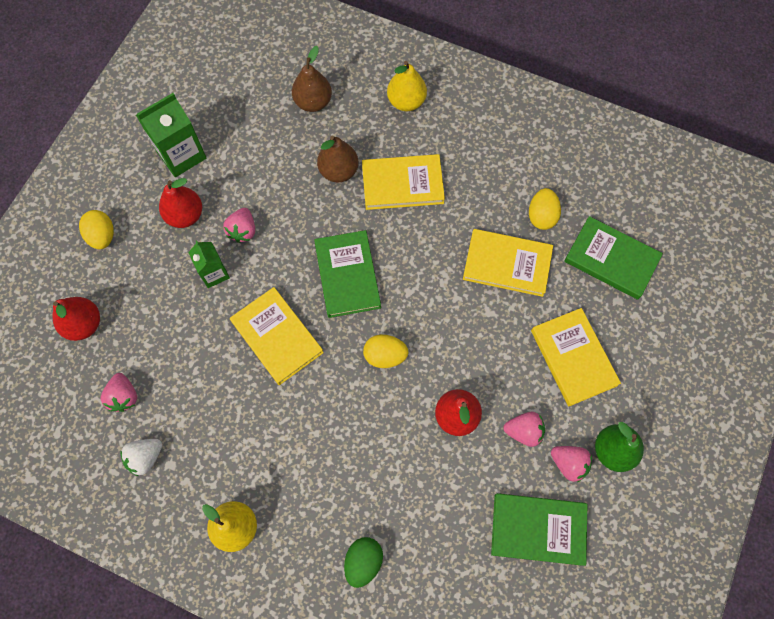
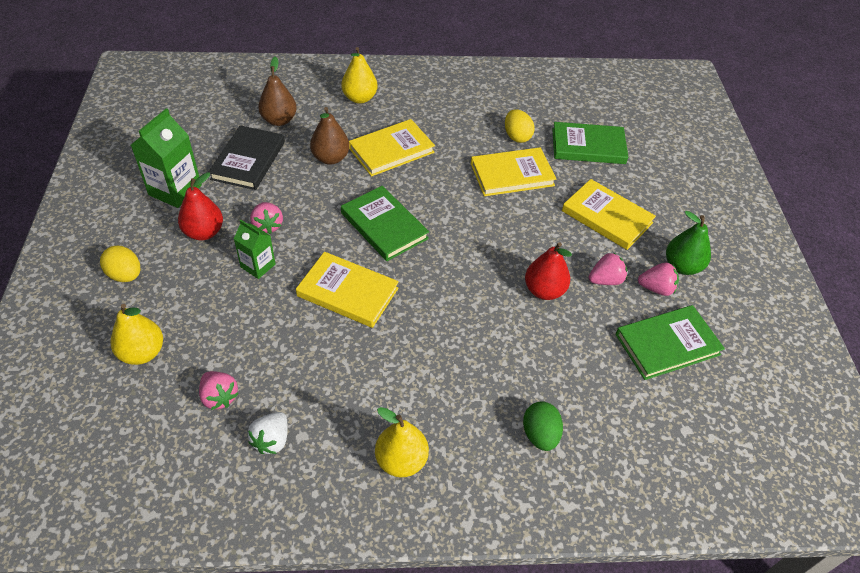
camera: 30 degrees left, 20 degrees down
(84, 324) = (142, 353): red pear -> yellow pear
(261, 143) = (248, 160): none -> black book
(385, 355) = (454, 270): yellow egg -> none

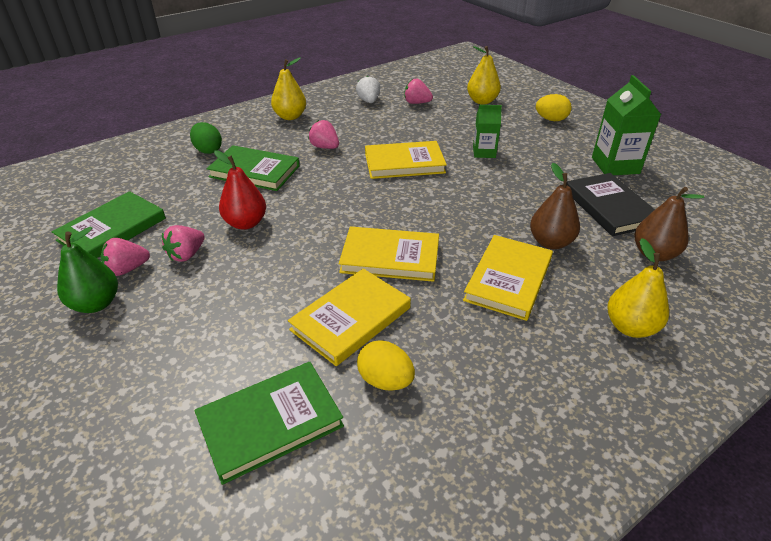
camera: 150 degrees right, 10 degrees down
(204, 232) = (548, 153): red pear -> none
(267, 226) = (515, 174): pink strawberry -> pink strawberry (325, 147)
(384, 226) = (429, 211): green book -> green book (254, 171)
(607, 217) = (204, 321): yellow book -> yellow book (390, 257)

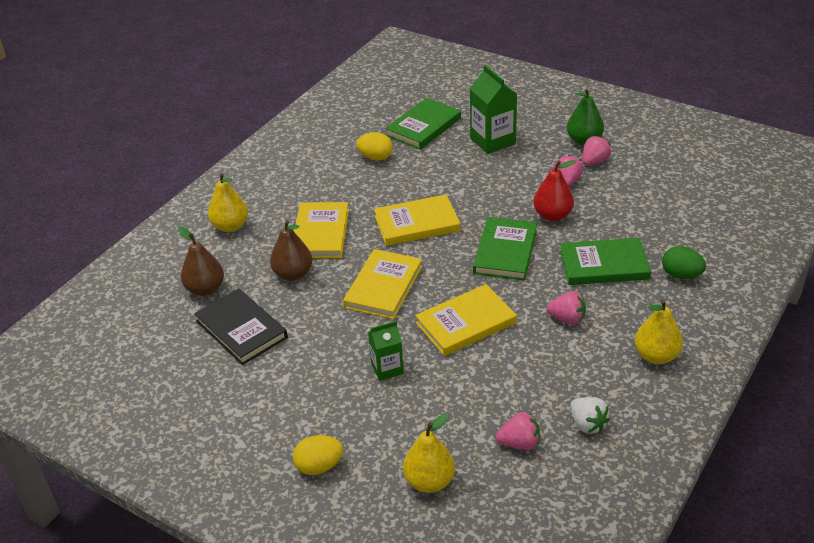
camera: 160 degrees right, 0 degrees up
(112, 229) = (647, 181): green book -> green book (505, 251)
(351, 319) = (416, 179): yellow book -> yellow book (383, 287)
(615, 165) = (233, 395): green carton -> green carton (492, 141)

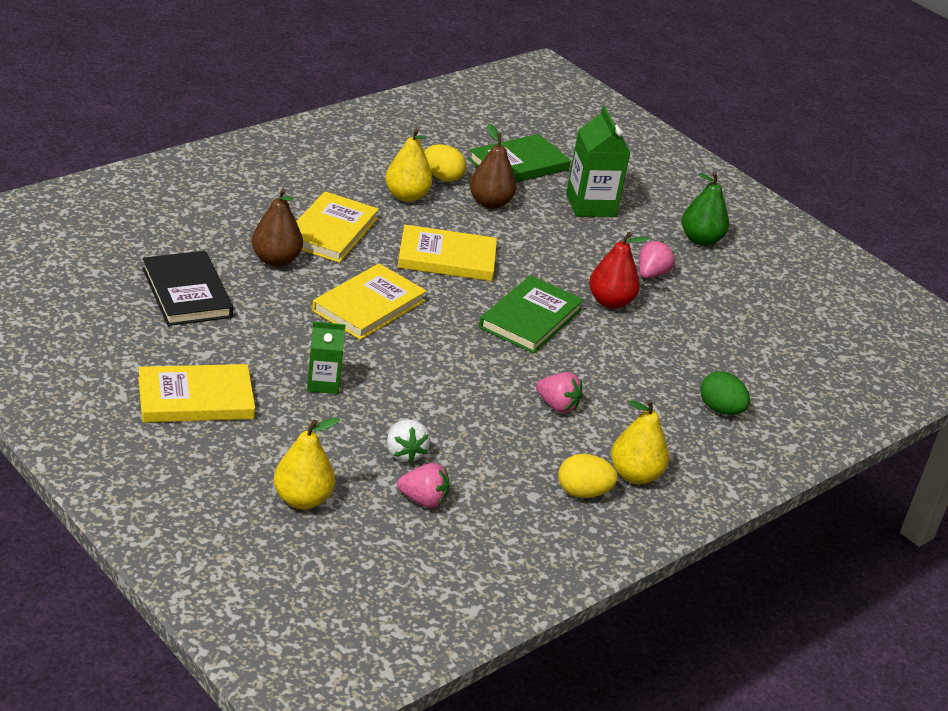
camera: 10 degrees right, 5 degrees down
(205, 289) = (170, 242): brown pear -> brown pear (490, 203)
(230, 226) = (234, 191): yellow pear -> yellow pear (406, 196)
(319, 466) = (193, 445): yellow egg -> yellow egg (583, 492)
(466, 323) = (439, 371): yellow book -> yellow book (196, 398)
(587, 424) = (511, 510): white strawberry -> white strawberry (404, 453)
(594, 162) = (698, 265): pink strawberry -> none
(604, 265) = (636, 370): green book -> none

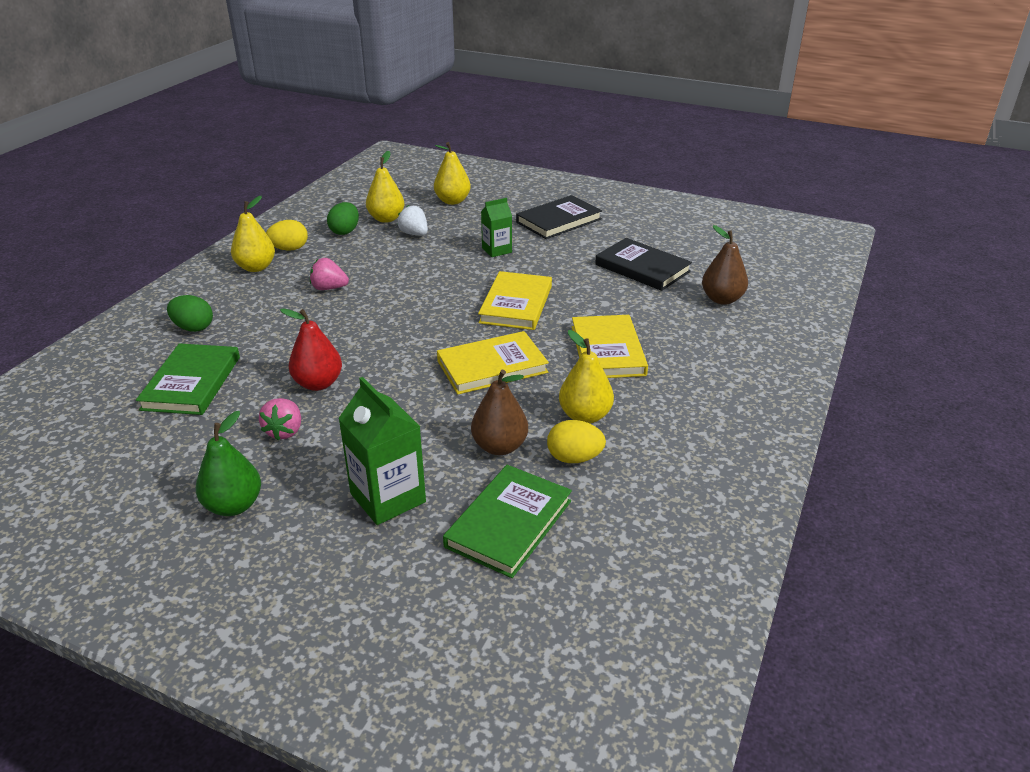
camera: 160 degrees right, 0 degrees up
(196, 398) = (559, 221): yellow book -> black book
(275, 260) = (617, 310): brown pear -> brown pear (722, 299)
(423, 500) = (386, 219): pink strawberry -> yellow pear
(495, 497) = (345, 231): none -> green egg
(530, 318) = (383, 341): green book -> green book (191, 383)

